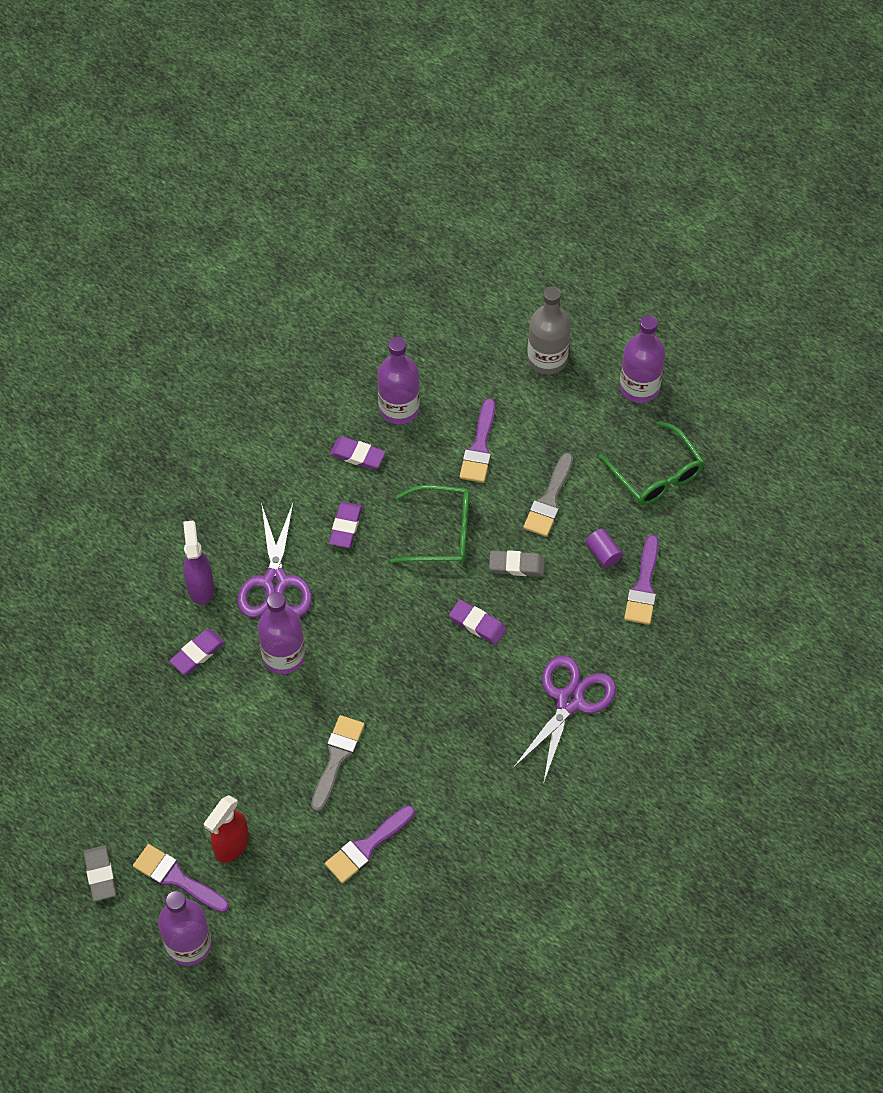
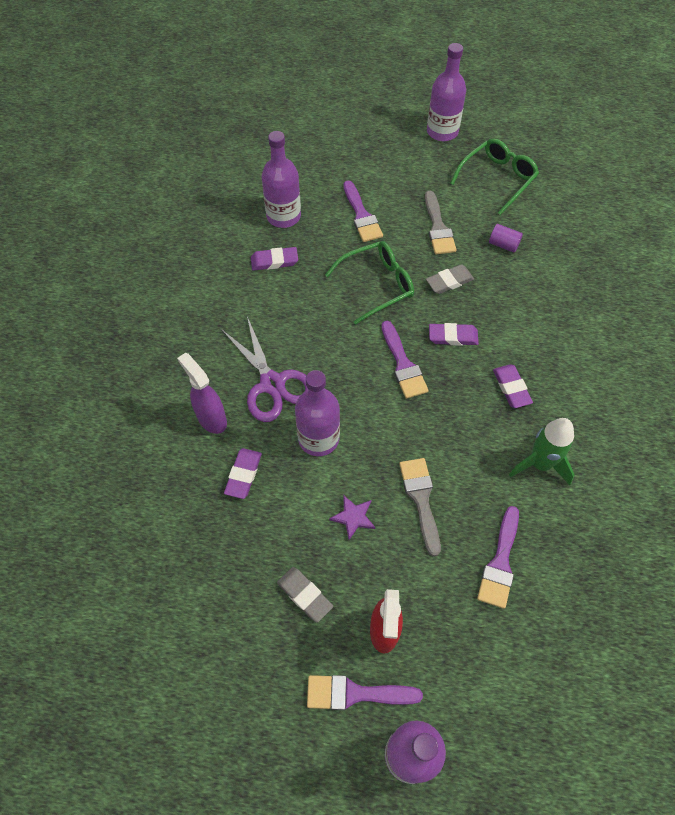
camera: 30 degrees left, 0 degrees up
(100, 874) = (280, 735): grey eraser -> grey eraser (304, 595)
(268, 741) = (353, 517): none -> purple star
(345, 527) = (300, 315): purple eraser -> purple eraser (511, 388)
(467, 785) = (540, 464): none -> green rocket
(547, 359) = (366, 141): grey bottle -> none
(569, 701) = (563, 358): purple scissors -> none
(643, 587) = (549, 253): purple brush -> purple brush (403, 364)
(657, 475) = (498, 178): green glasses -> green glasses turned 75 degrees counterclockwise

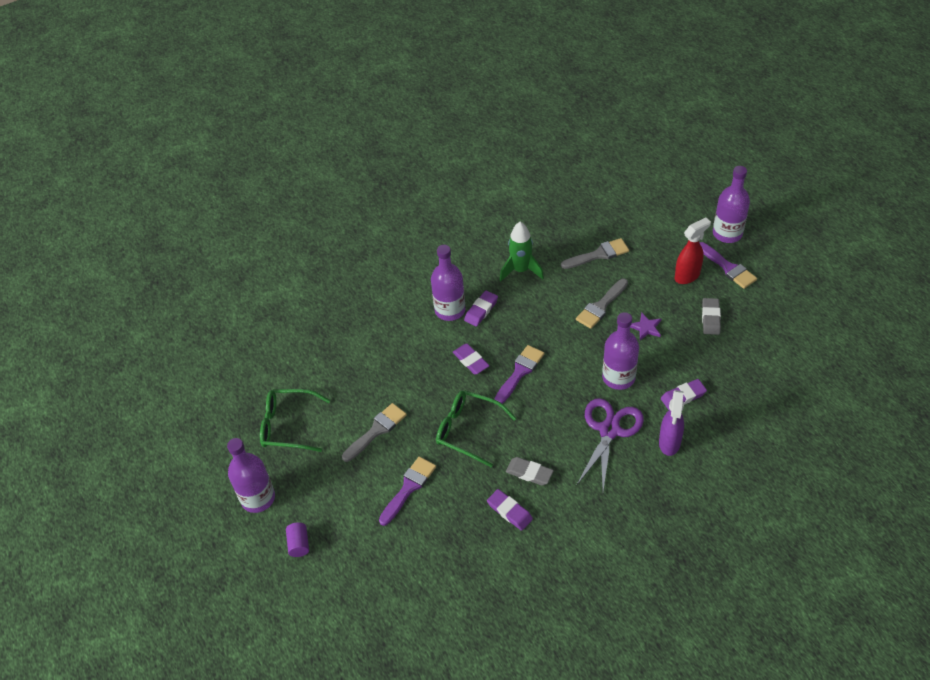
camera: 125 degrees left, 10 degrees down
(283, 216) = (459, 542): purple bottle -> purple bottle (450, 310)
(449, 281) = (424, 391): grey eraser -> grey eraser (529, 473)
(500, 563) = (598, 254): purple brush -> grey brush
(503, 244) = (358, 382): purple cylinder -> purple cylinder (299, 544)

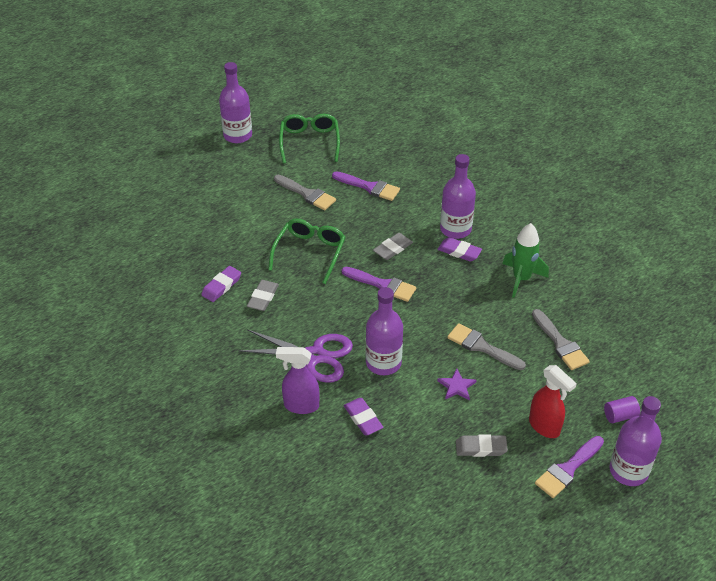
camera: 80 degrees right, 5 degrees down
(299, 544) = (194, 163): purple cylinder -> purple cylinder (620, 415)
(409, 487) = (247, 219): purple brush -> purple brush (369, 187)
(471, 361) = (392, 248): purple eraser -> grey eraser

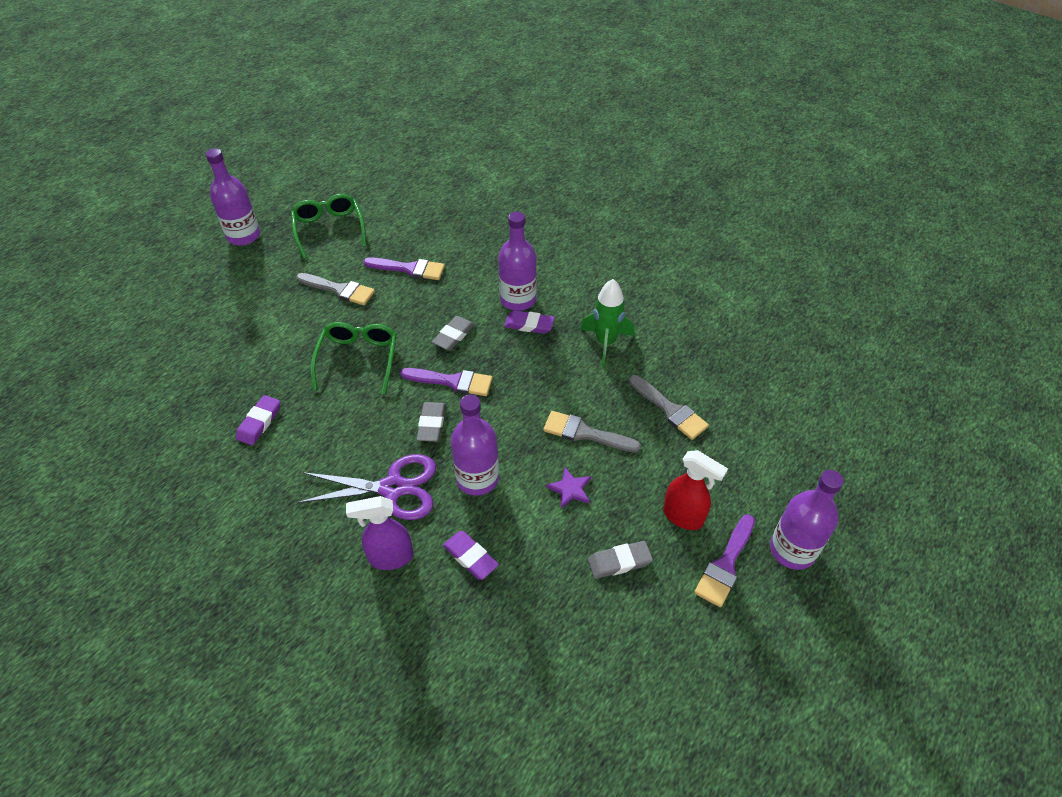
camera: 15 degrees left, 5 degrees up
(263, 297) = (313, 426): grey eraser -> grey eraser (431, 424)
(620, 415) = (761, 483): purple cylinder -> none

